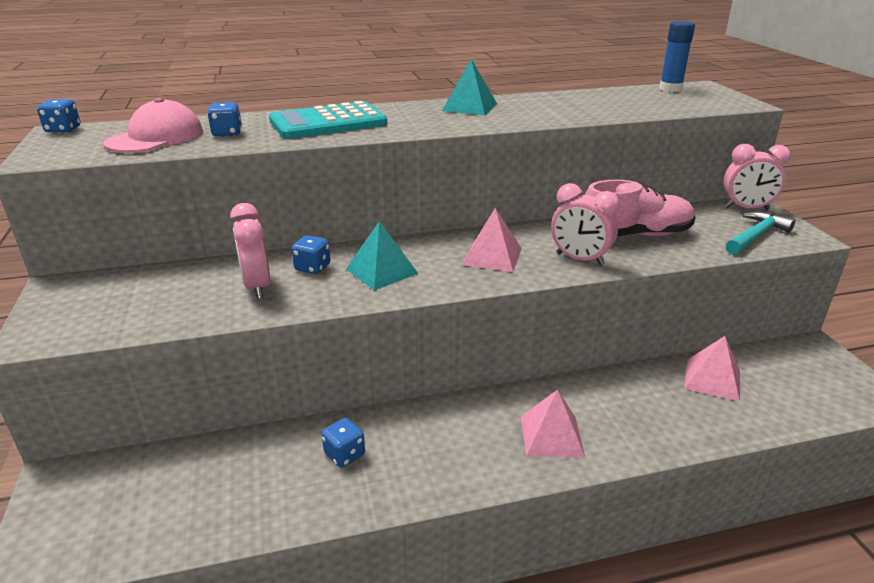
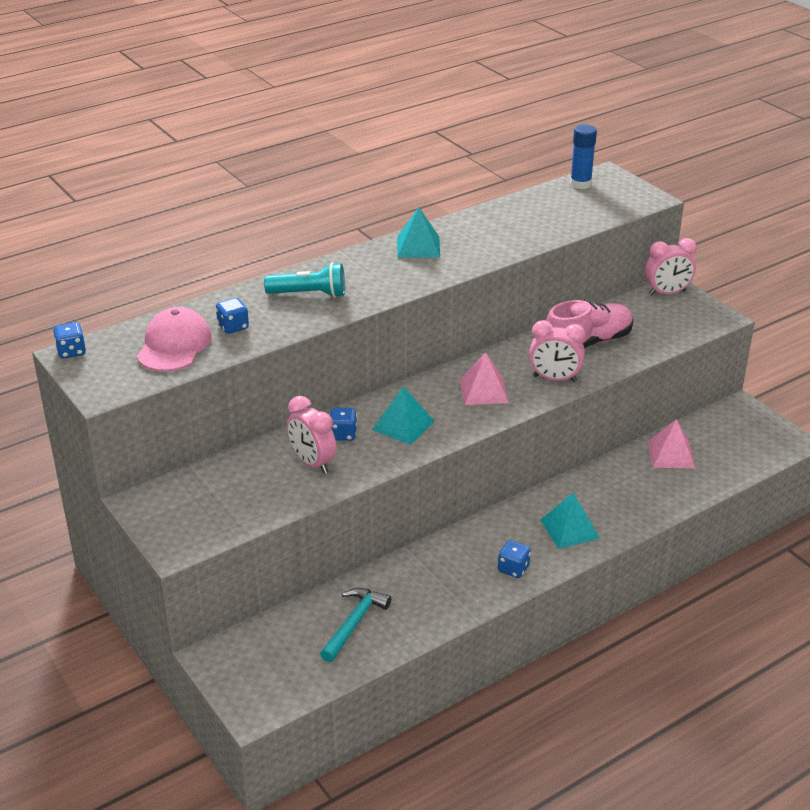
camera: 20 degrees left, 5 degrees up
(328, 122) = (309, 294): turquoise calculator -> turquoise flashlight
(344, 454) = (424, 582): blue dice -> blue dice (513, 569)
(551, 435) = (570, 529): pink pyramid -> turquoise pyramid
(756, 236) = (682, 324): turquoise hammer -> turquoise hammer (354, 623)

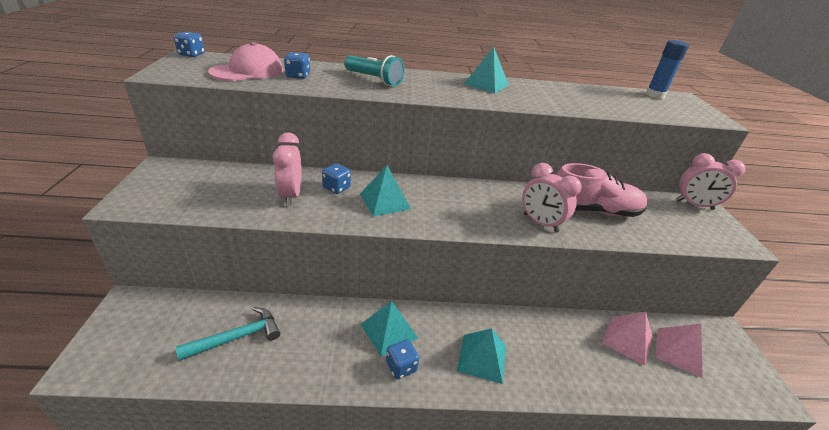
camera: 30 degrees right, 0 degrees up
(476, 550) = (389, 331): none -> turquoise pyramid
(483, 390) = (472, 206): pink pyramid -> pink pyramid (678, 351)

